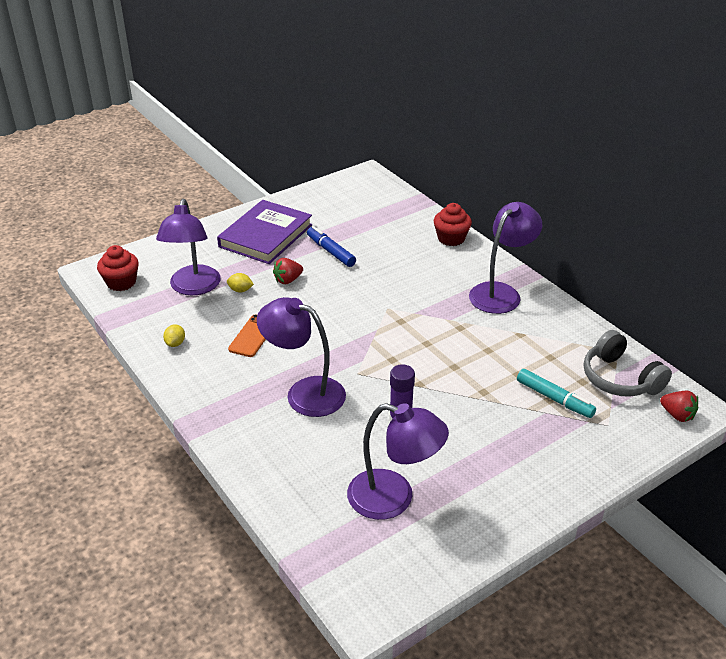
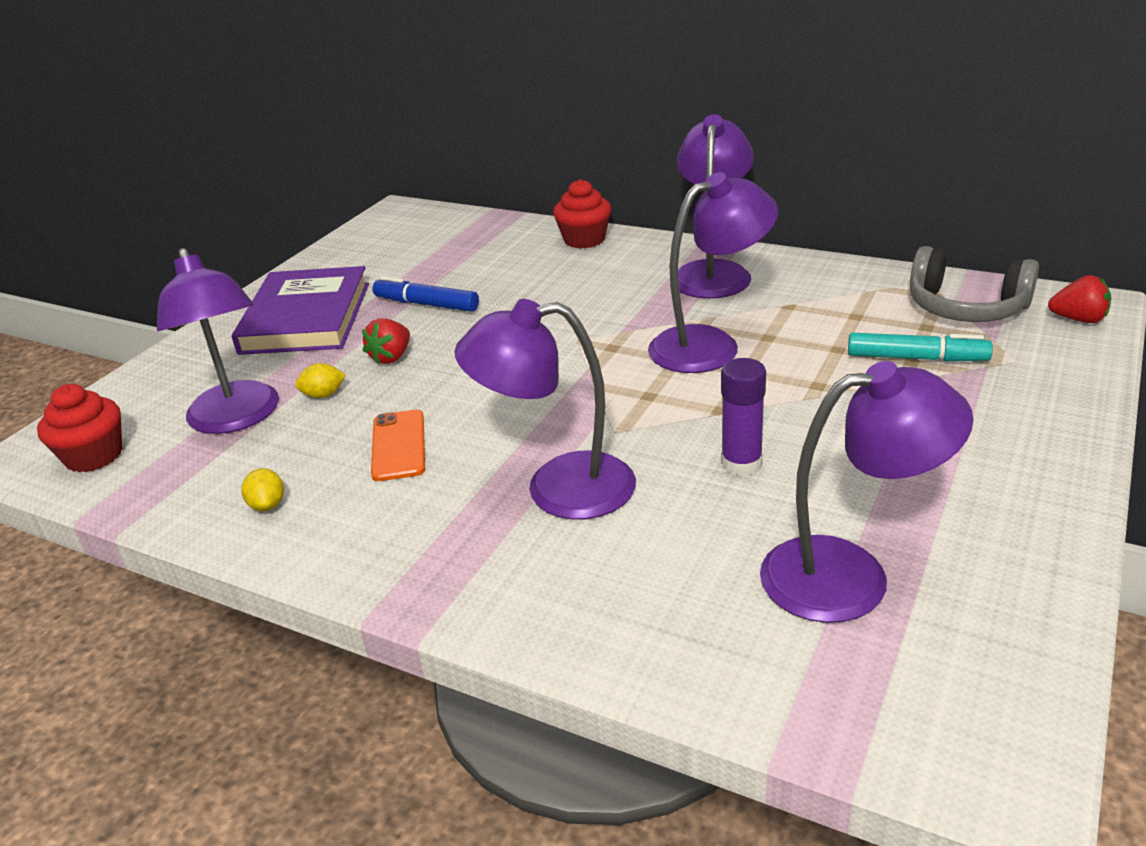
camera: 25 degrees left, 5 degrees down
(452, 341) = (710, 344): none -> purple lamp

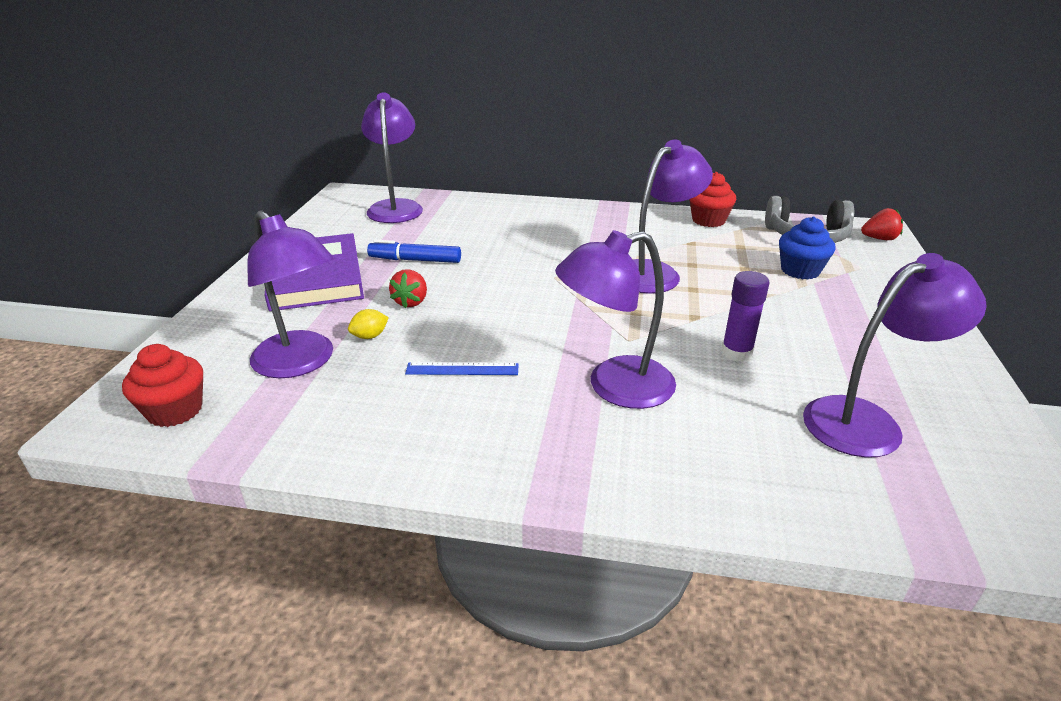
camera: 20 degrees left, 0 degrees up
(267, 505) = (375, 431): yellow lemon -> none
(399, 445) = (462, 369): orange phone -> blue ruler
(584, 240) = (511, 207): red cupcake -> red cupcake (708, 220)
(712, 272) = (622, 224): purple lamp -> purple lamp (396, 207)
(916, 358) = (800, 270): turquoise marker -> blue cupcake

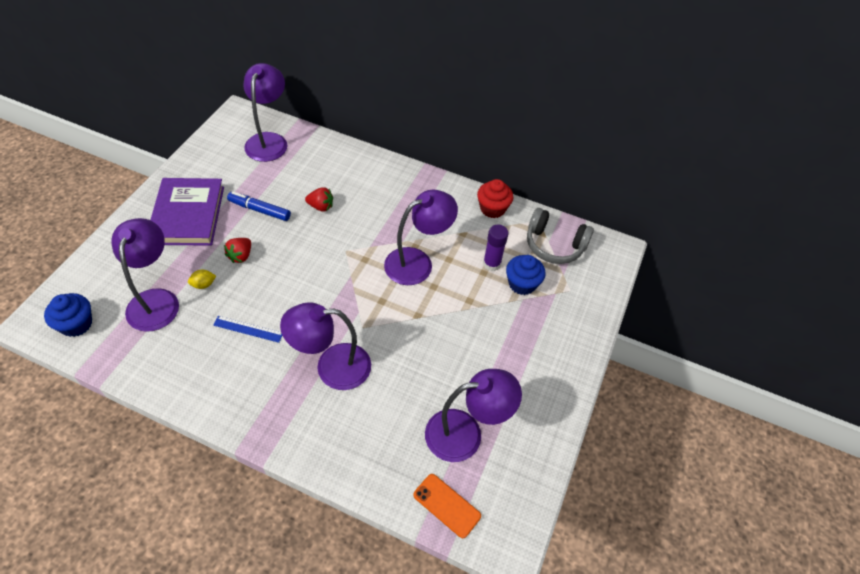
camera: 10 degrees right, 20 degrees up
(175, 410) = (76, 324): red cupcake -> blue cupcake
(301, 363) = (155, 300): purple lamp -> purple lamp turned 150 degrees counterclockwise
(736, 352) = (424, 356): purple glue stick -> purple glue stick (491, 264)
(879, 239) = (608, 261): red strawberry -> red strawberry (321, 206)
(921, 512) = (447, 505): none -> orange phone

